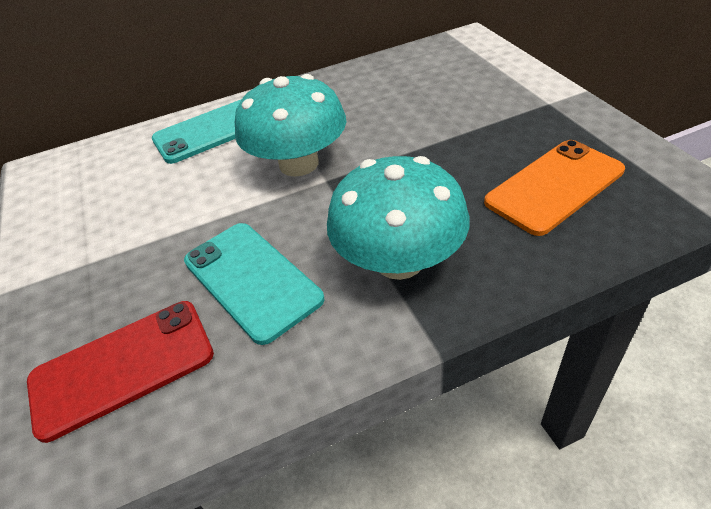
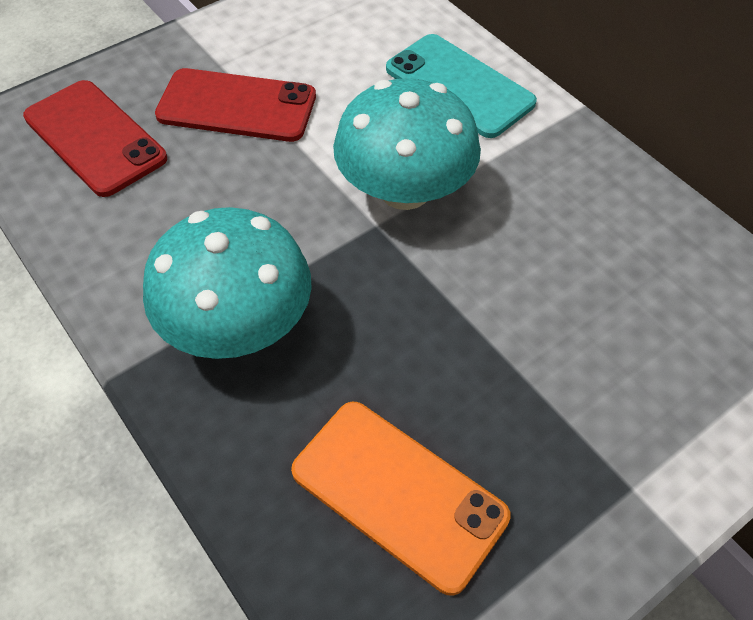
camera: 70 degrees right, 10 degrees up
(151, 252) = (237, 106): none -> red phone
(251, 279) = (202, 198): turquoise phone -> none

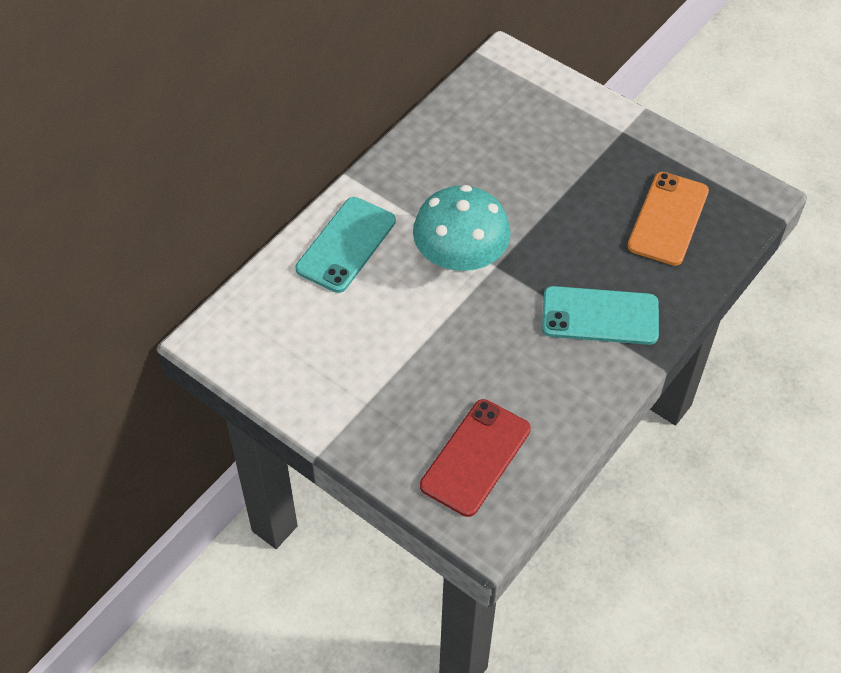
camera: 105 degrees left, 0 degrees up
(237, 106) = (411, 376): red phone -> none
(237, 325) = (600, 316): turquoise mushroom -> turquoise phone

